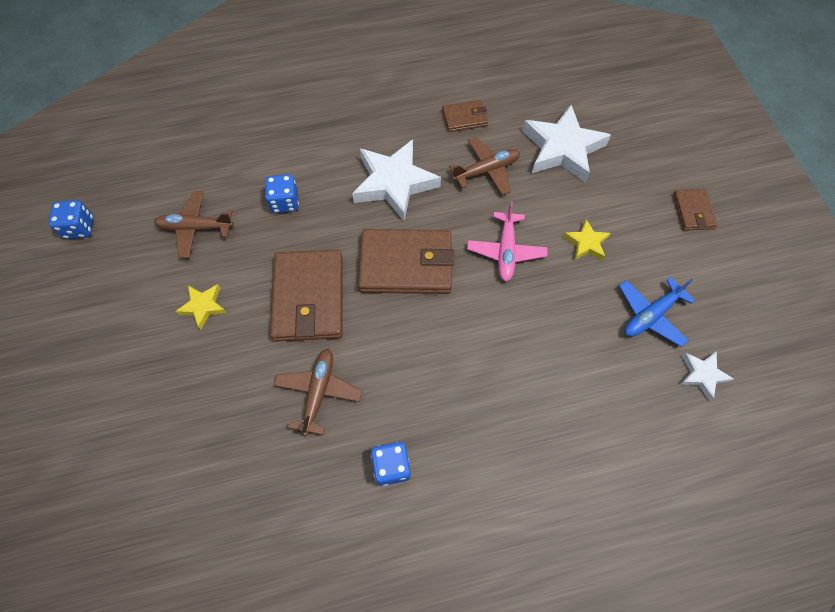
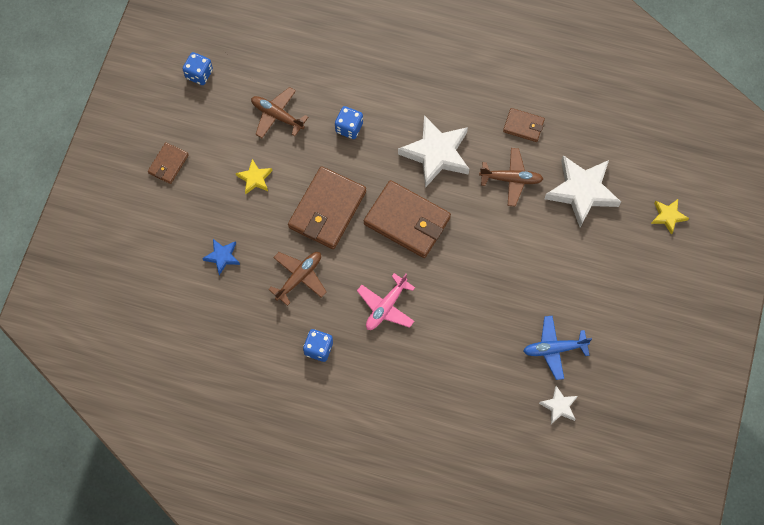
camera: 30 degrees right, 5 degrees up
(208, 419) = (222, 257): none -> blue star
(506, 251) = (484, 249): pink plane -> pink plane (386, 307)
(586, 243) = (546, 274): yellow star -> yellow star (668, 216)
(693, 211) = (645, 293): brown wallet -> brown wallet (168, 164)

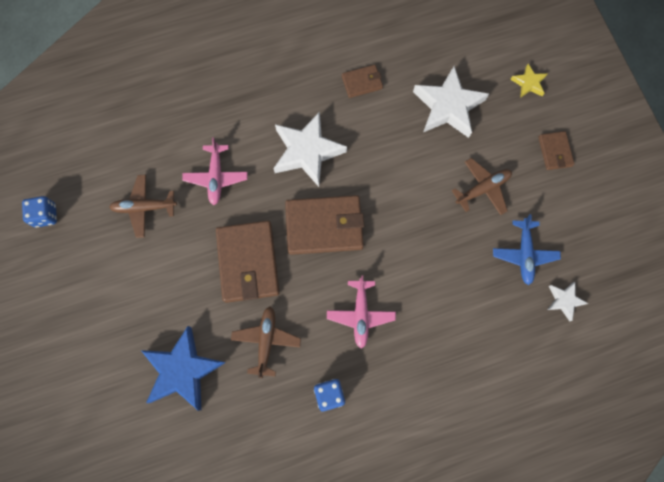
camera: 35 degrees left, 5 degrees up
(168, 164) = (73, 317): brown wallet -> brown wallet (555, 151)
(222, 257) = (183, 370): blue star -> blue star, size x2.02
(255, 178) = (163, 277): yellow star -> none
(349, 128) = (216, 177): blue dice -> pink plane
(511, 179) = (384, 133): brown plane -> brown plane (482, 189)
(554, 349) = (524, 254): blue plane -> blue plane turned 45 degrees counterclockwise

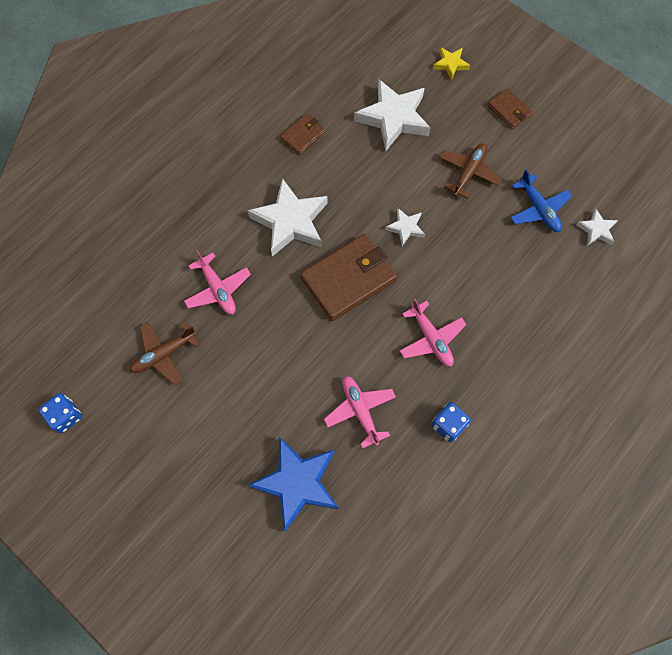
camera: 30 degrees left, 5 degrees down
(248, 262) = (298, 349): brown wallet -> none
(266, 341) = (360, 411): brown plane -> pink plane
(398, 208) = (405, 228): none -> white star

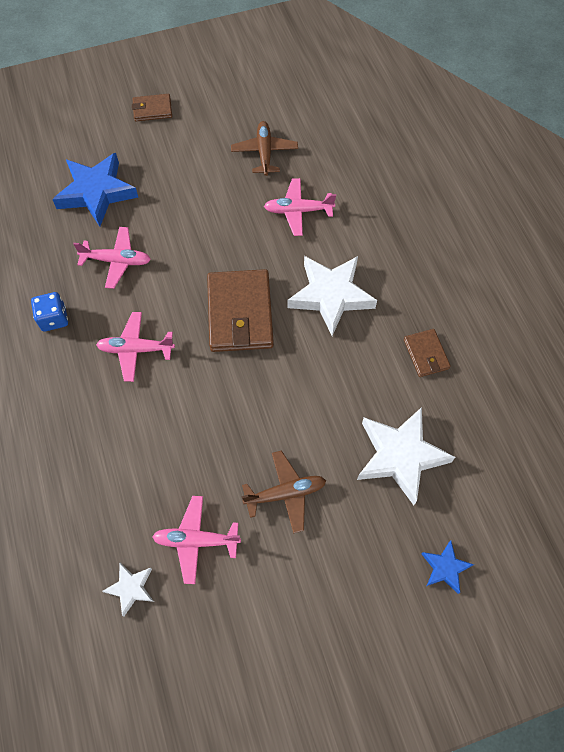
camera: 120 degrees right, 5 degrees down
(66, 416) = (257, 79): blue dice -> none
(405, 228) = (260, 392): white star -> none
(450, 64) = (445, 568): yellow star -> blue star
(468, 173) = (285, 493): brown plane -> brown plane turned 75 degrees counterclockwise
(509, 110) = (341, 596): brown wallet -> brown wallet (152, 110)
(538, 209) = (196, 540): blue plane -> pink plane

